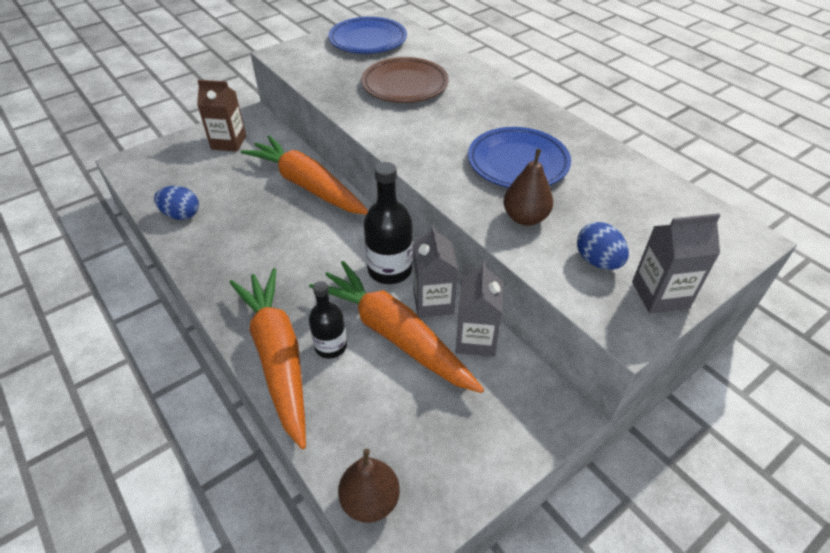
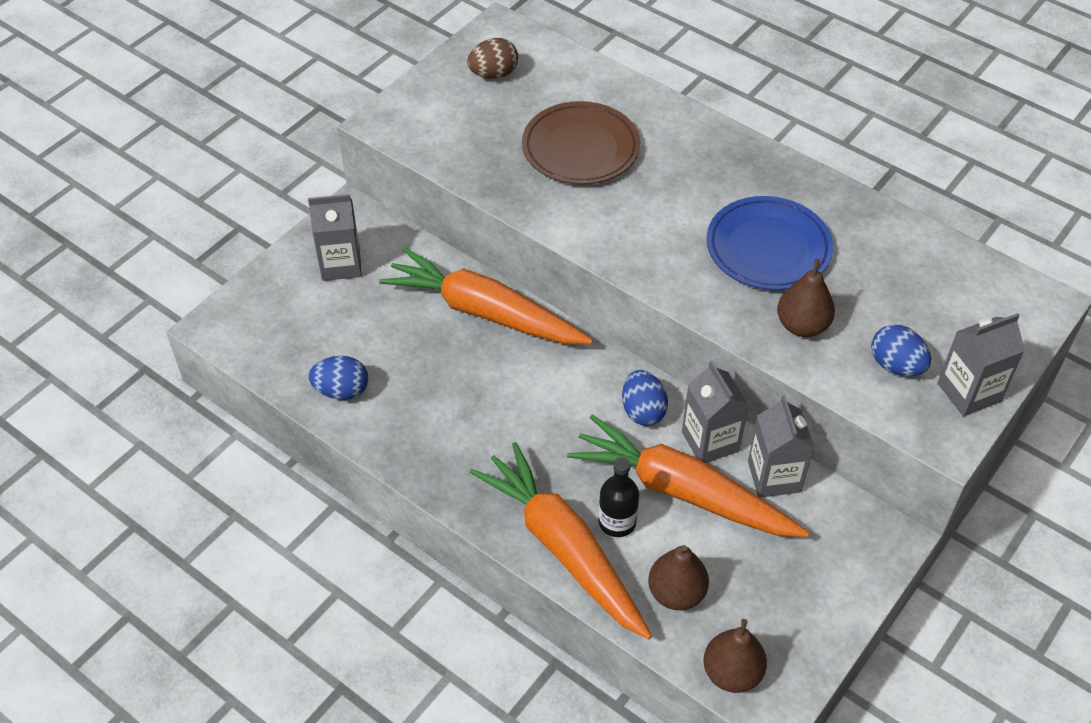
camera: 15 degrees left, 5 degrees up
(228, 142) = (341, 264): brown carton -> grey carton
(352, 415) = (676, 593): none -> brown pear
(368, 40) = (493, 74): blue plate -> brown egg
(390, 270) = (643, 411): black bottle -> blue egg

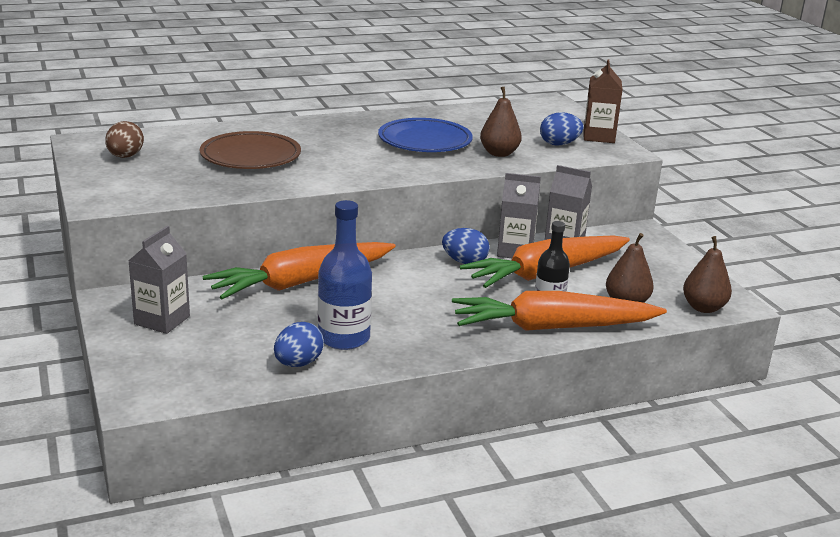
camera: 60 degrees left, 25 degrees down
(409, 397) = (344, 338): none -> blue bottle
(969, 392) = (598, 136): grey carton -> brown carton

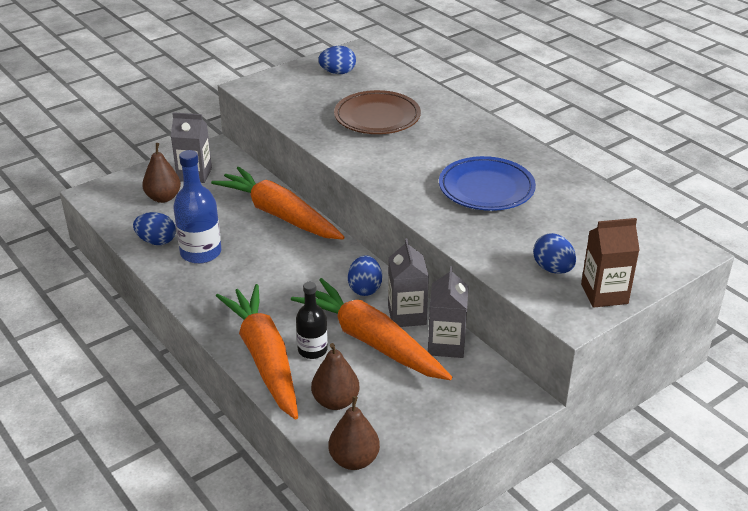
camera: 75 degrees right, 10 degrees up
(125, 156) = (337, 73): brown egg -> blue egg
(499, 153) = (490, 235): brown pear -> brown pear (163, 198)

